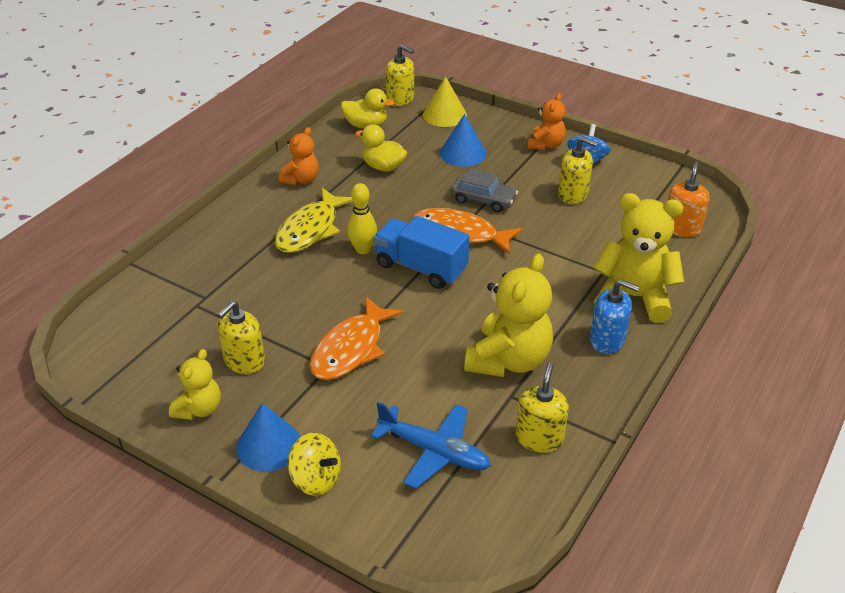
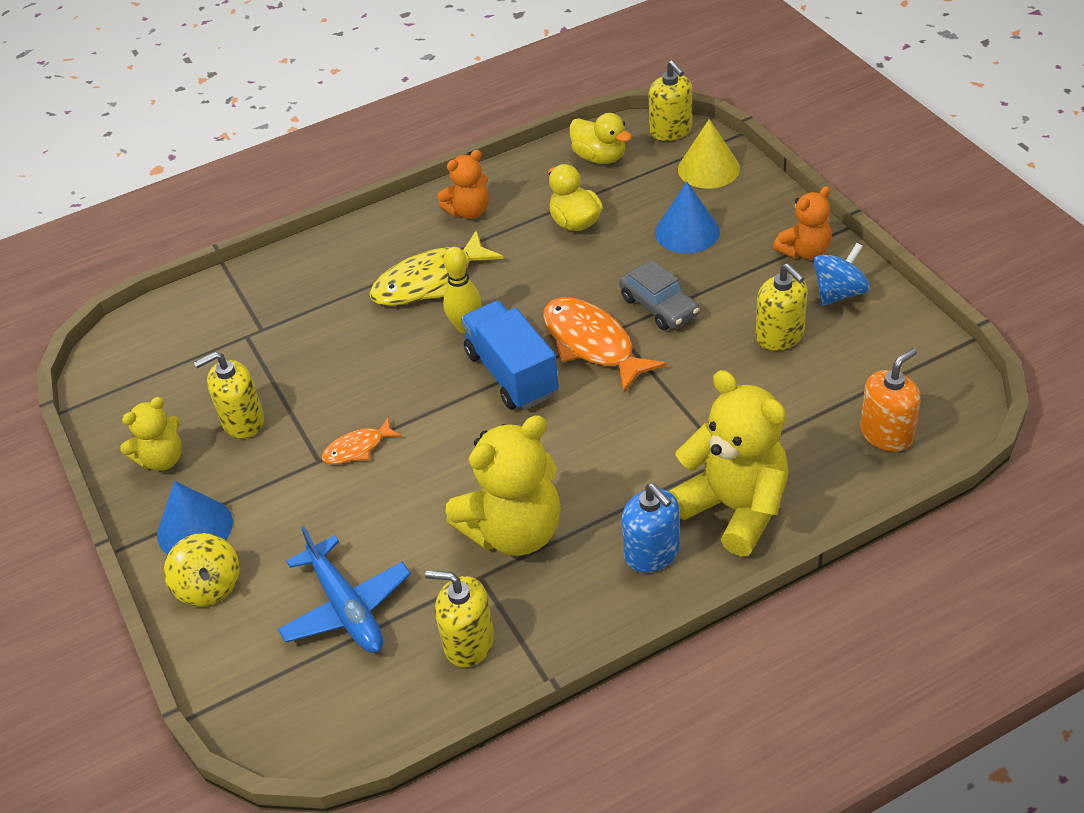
camera: 35 degrees right, 5 degrees up
(351, 349) = (357, 448): orange fish -> orange fish, size x0.53
(539, 438) = (469, 642): yellow soap dispenser -> yellow soap dispenser turned 120 degrees counterclockwise

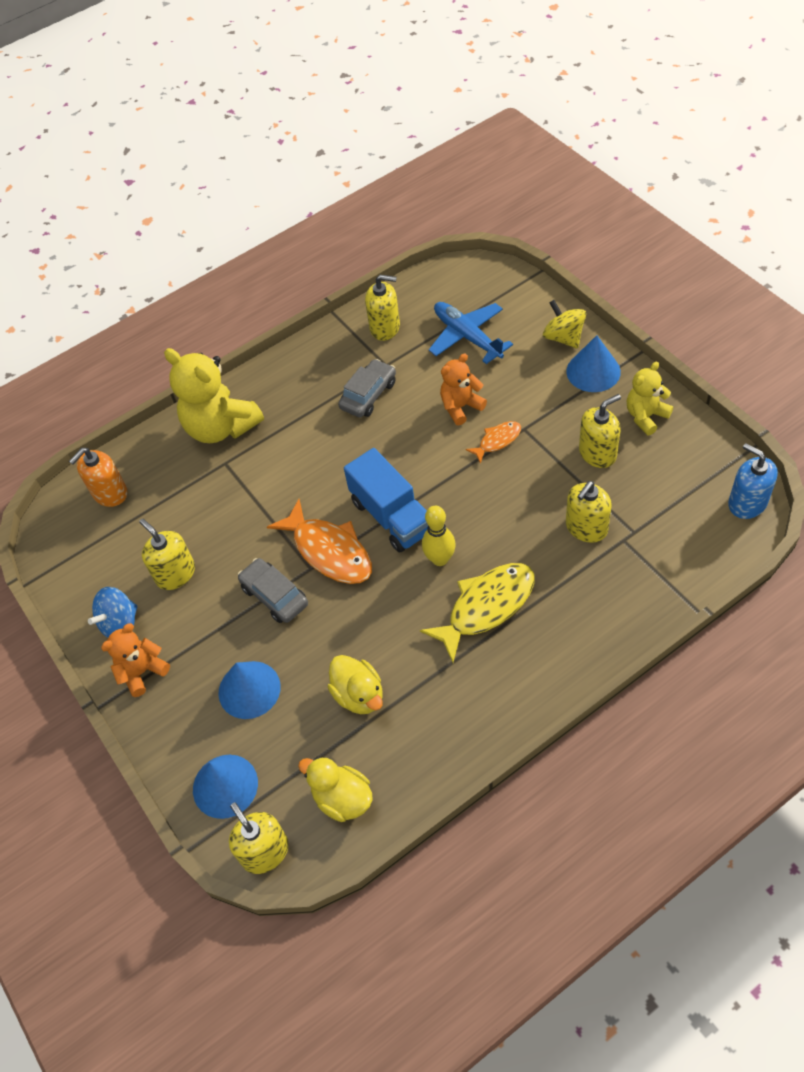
camera: 175 degrees right, 10 degrees up
(295, 344) = (586, 527): none -> yellow soap dispenser
(469, 211) = (470, 703): orange teddy bear -> orange teddy bear (461, 407)
(514, 531) = (368, 395): yellow teddy bear -> grey car
(652, 553) = (276, 392): blue soap dispenser -> blue soap dispenser (747, 503)
(708, 169) = (225, 786): yellow cone -> blue cone

